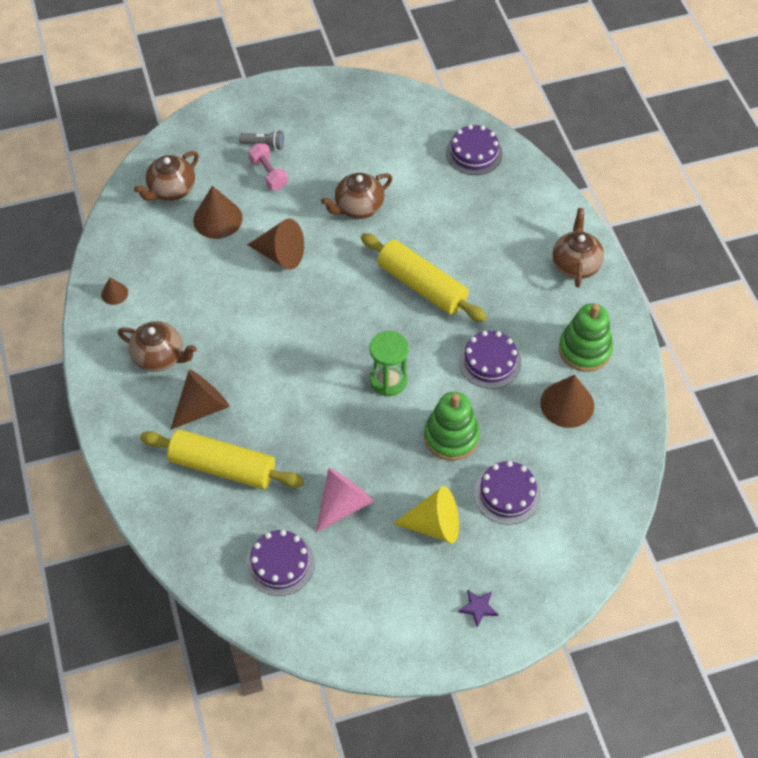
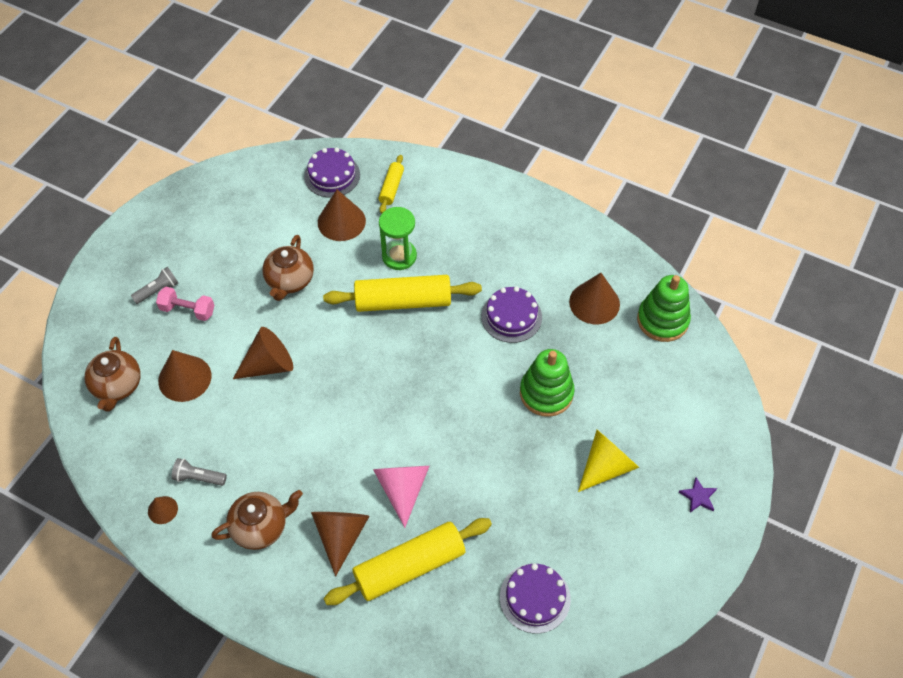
camera: 45 degrees left, 0 degrees up
(157, 292) = (199, 477): none -> grey flashlight
(343, 504) = (528, 510): pink cone -> pink cone (402, 489)
(388, 380) = (457, 391): green hourglass -> green hourglass (399, 256)
(442, 192) = (341, 221): none -> brown cone
(507, 494) = (627, 399): purple cake -> none
(508, 196) = (391, 188): none -> yellow rolling pin
(575, 264) = (491, 201): brown teapot -> none
(584, 349) = (563, 255): green stacking toy -> green stacking toy (662, 320)

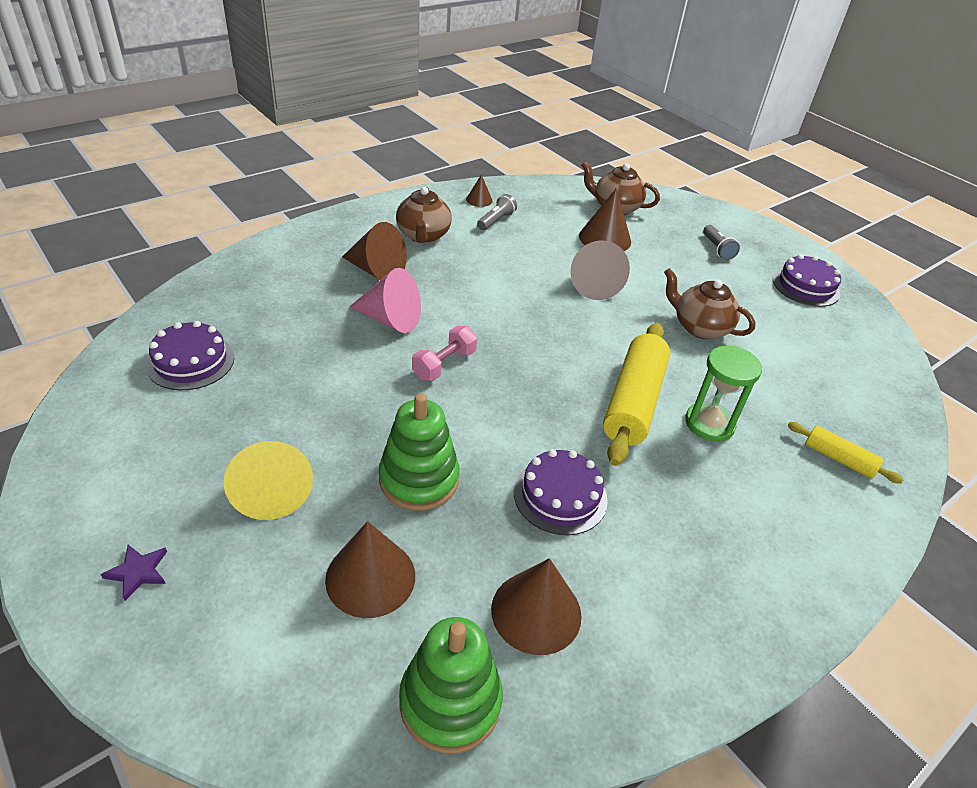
camera: 110 degrees right, 15 degrees down
(188, 310) = (685, 258): pink dumbbell -> pink dumbbell (444, 365)
(332, 175) = (869, 410): purple cake -> purple cake (806, 286)
(341, 221) = (783, 393): brown cone -> brown cone (370, 577)
(409, 566) = (308, 297): yellow rolling pin -> none

